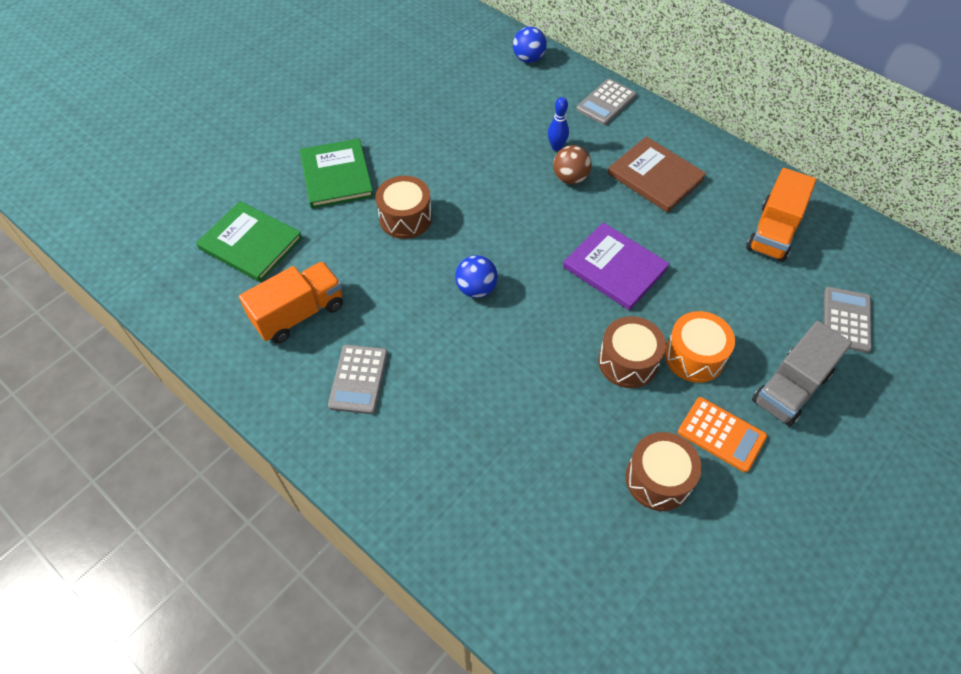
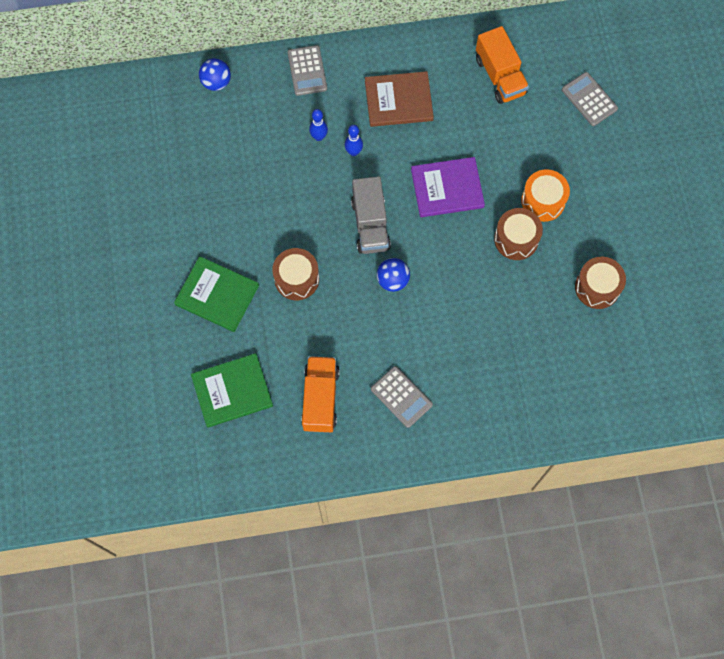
camera: 50 degrees left, 15 degrees up
(570, 178) = (353, 152): brown ball -> blue bowling pin
(721, 434) = (599, 232): orange calculator -> none
(790, 388) = (603, 170): grey truck -> grey truck (370, 224)

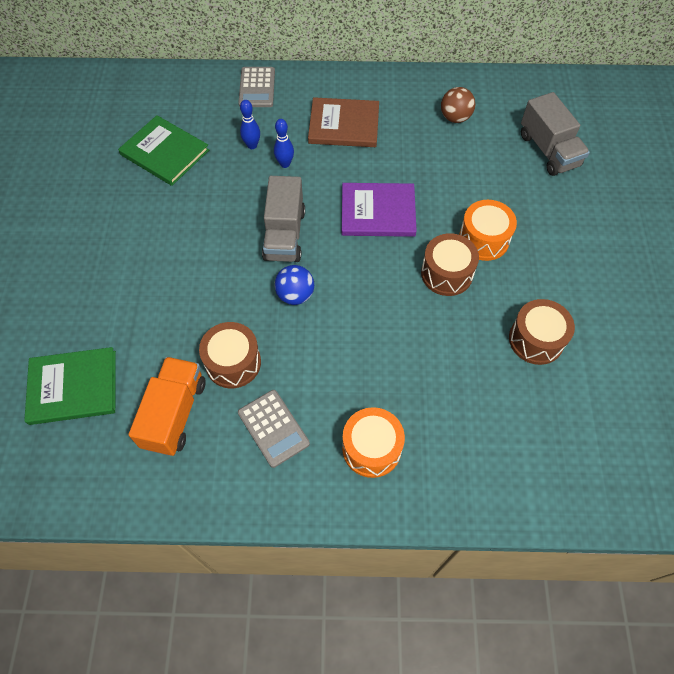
camera: 10 degrees right, 10 degrees down
(216, 82) = (163, 85): blue ball -> none
(217, 295) = (93, 280): green book -> green book (164, 152)
(296, 279) = (187, 277): brown drum -> brown drum (233, 362)
(481, 399) = (371, 448): none -> orange drum
(500, 76) = (455, 117): orange truck -> brown ball
(589, 99) = (548, 150): grey calculator -> grey truck

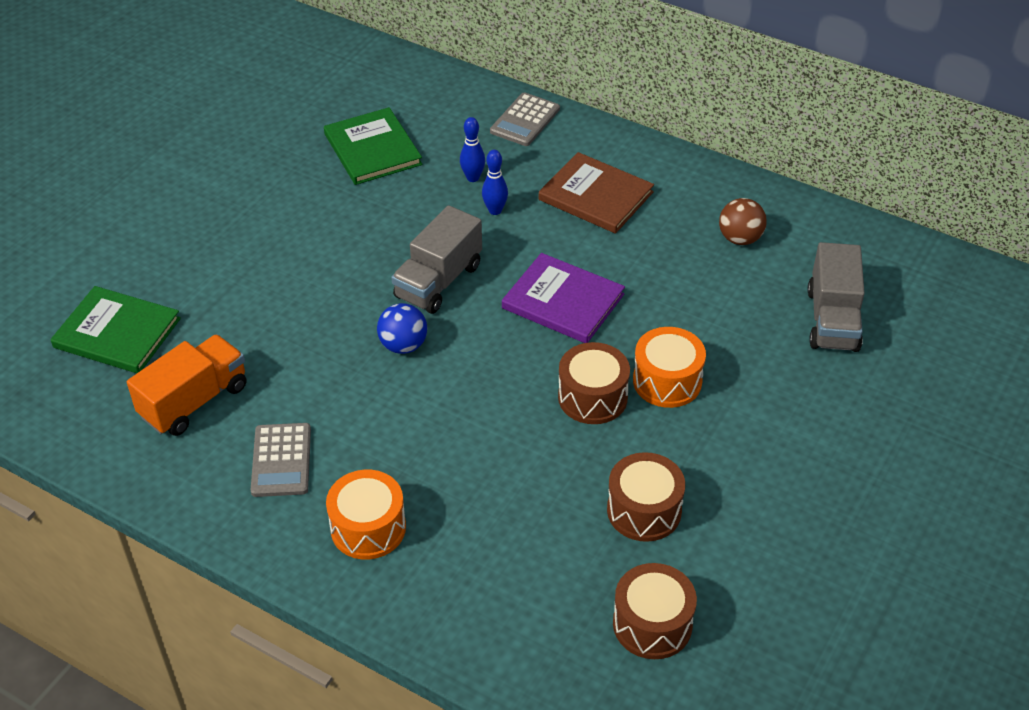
camera: 30 degrees right, 15 degrees down
(233, 362) = (288, 381): brown drum -> brown drum (652, 624)

